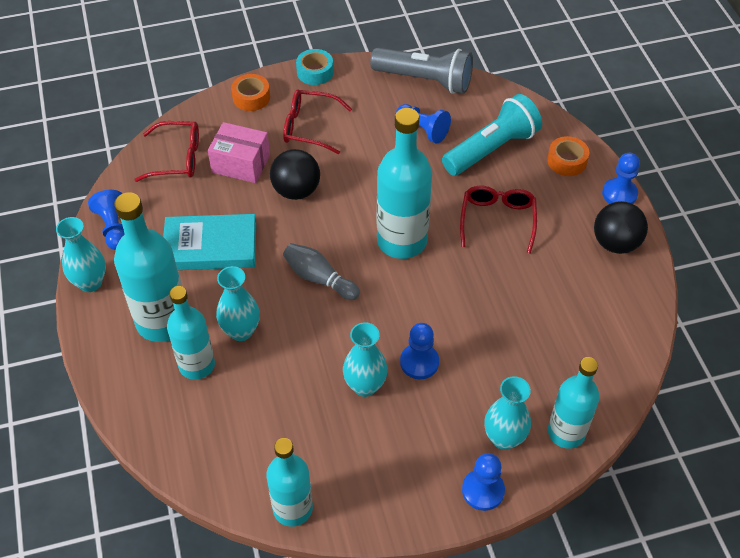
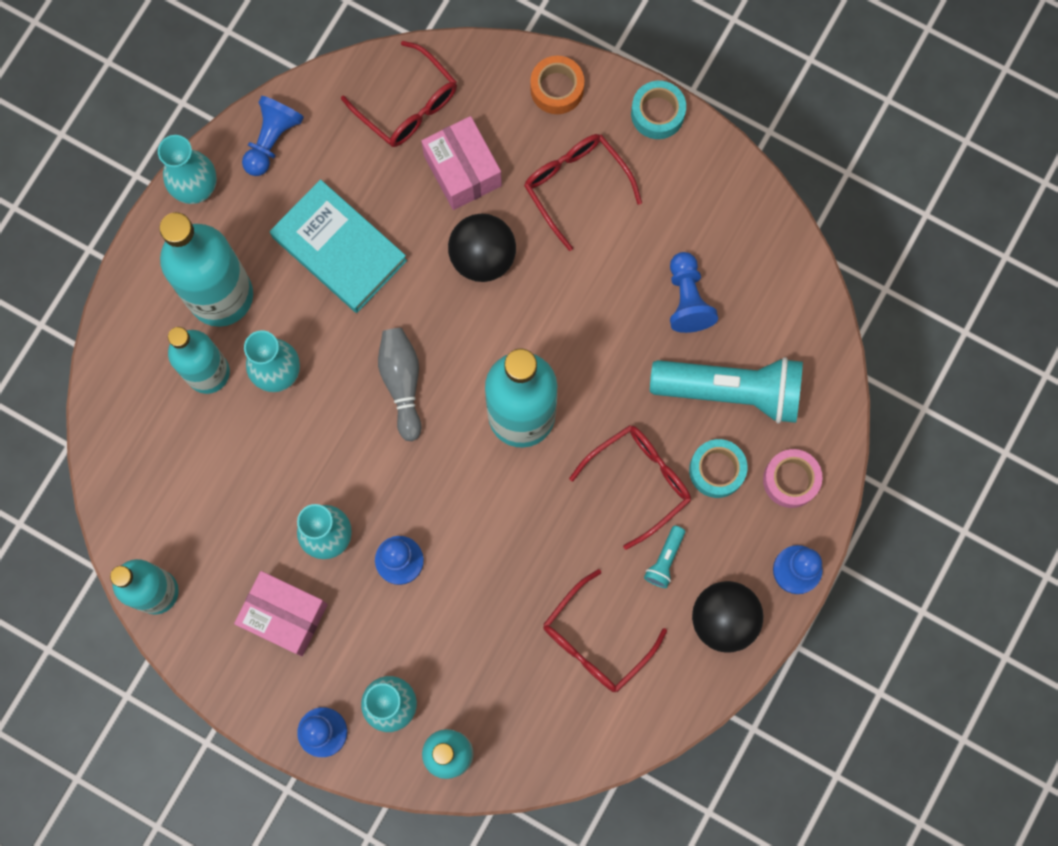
camera: 45 degrees right, 25 degrees up
(387, 449) = (284, 615): none -> pink box
(425, 80) = (762, 234): grey flashlight -> none
(528, 185) = (717, 470): none -> turquoise tape
(554, 242) = (665, 560): none -> turquoise flashlight
(567, 161) = (790, 480): orange tape -> pink tape
(569, 308) = (595, 641): none -> red glasses

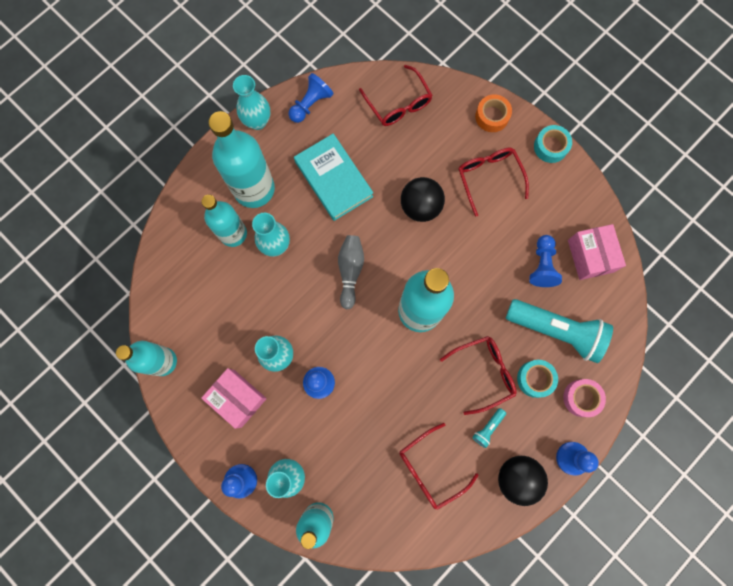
camera: 15 degrees right, 0 degrees up
(462, 171) = (421, 151): pink box -> pink box (590, 256)

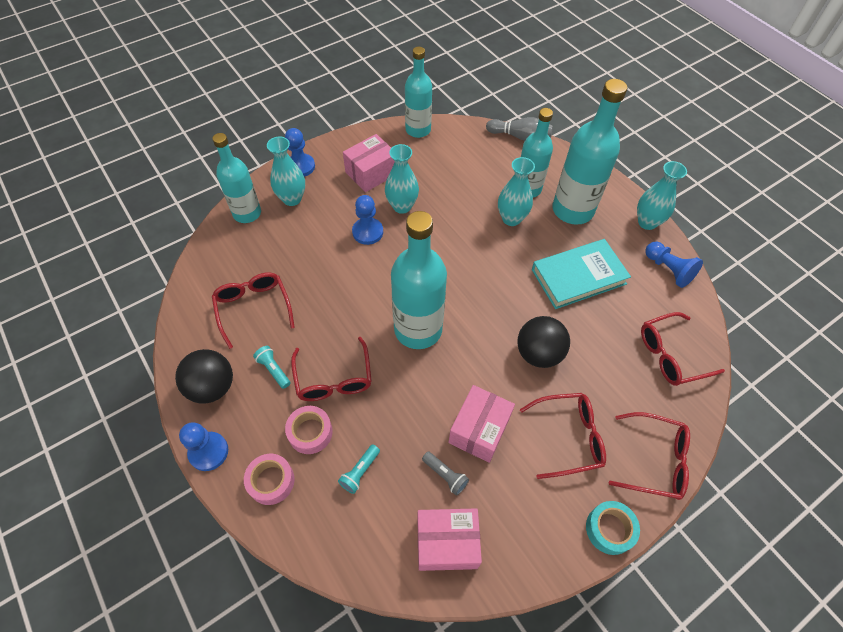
camera: 100 degrees right, 20 degrees down
(350, 271) = (474, 275): grey bowling pin -> grey bowling pin (520, 137)
(492, 116) = (655, 460): orange tape -> red glasses
(499, 245) = (479, 430): none -> pink box
(535, 379) = (310, 432): turquoise tape -> pink tape
(542, 265) = (445, 475): blue pawn -> grey flashlight
(556, 330) = (360, 472): turquoise flashlight -> turquoise flashlight, size x0.41

